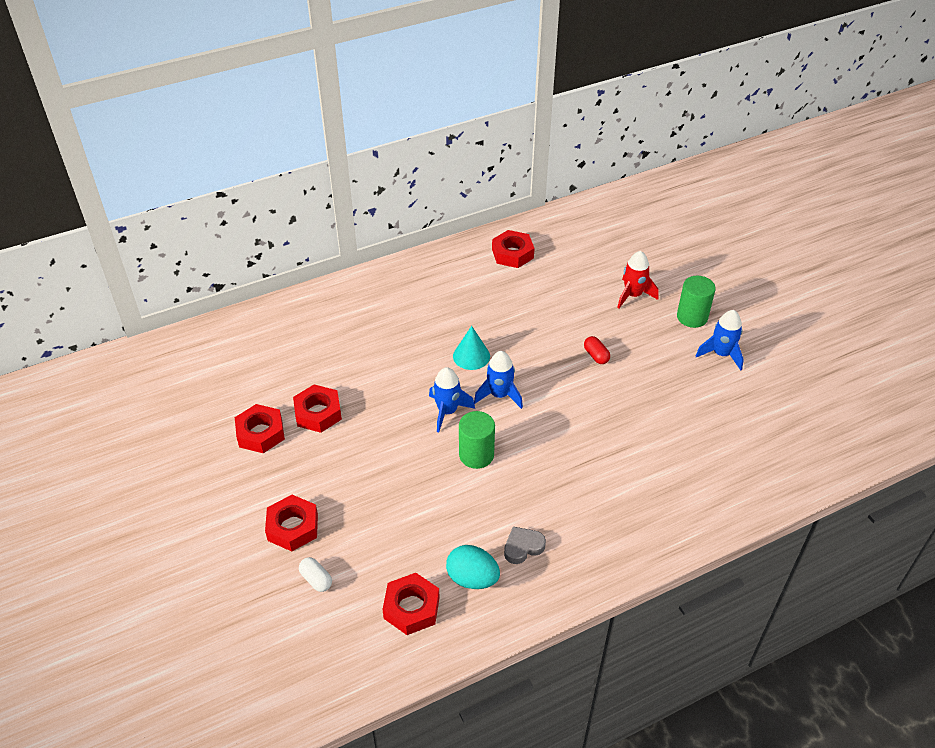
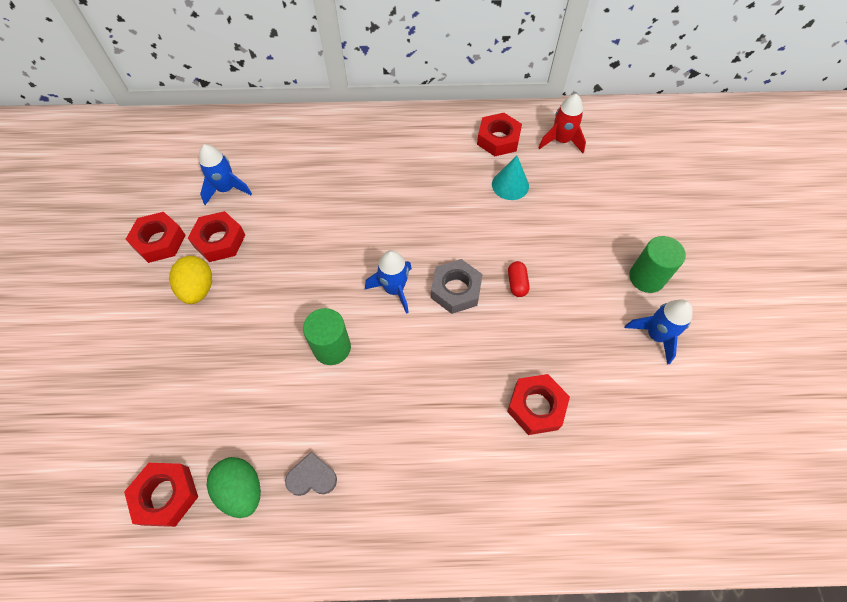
camera: 25 degrees right, 15 degrees up
(293, 527) = (122, 352): red nut -> red nut (536, 406)
(316, 579) = (105, 419): white capsule -> none
(327, 456) = (198, 289): none -> yellow egg
(447, 411) = (334, 287): blue rocket -> blue rocket (226, 189)
(471, 356) = (393, 235): turquoise cone -> turquoise cone (510, 185)
(472, 578) = (242, 490): turquoise egg -> green egg
(550, 377) = (456, 290): none -> grey nut
(633, 295) = (595, 228): red rocket -> red rocket (561, 141)

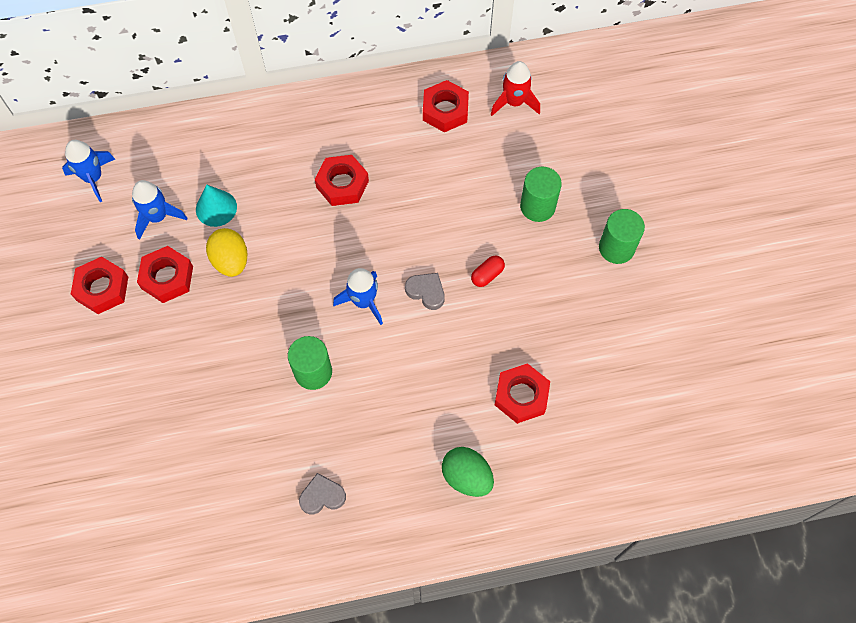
camera: 10 degrees left, 5 degrees up
(166, 495) = (189, 536): red nut -> red nut (342, 184)
(198, 289) = (160, 334): yellow egg -> yellow egg (231, 261)
(242, 490) = (259, 519): green egg -> green egg (467, 477)
(456, 290) = (426, 292): grey nut -> grey heart
(510, 185) = (465, 164): turquoise cone -> turquoise cone (216, 208)
(517, 283) = (487, 275): red capsule -> red capsule turned 60 degrees clockwise
(573, 229) = (537, 206): none -> green cylinder
(655, 335) = (629, 307): blue rocket -> blue rocket (93, 178)

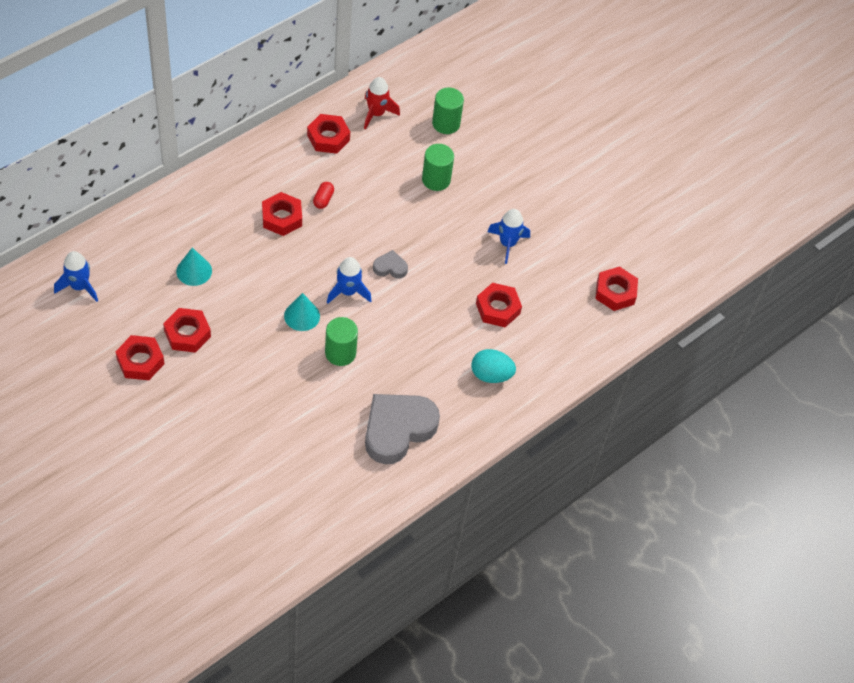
camera: 35 degrees left, 10 degrees down
(158, 217) = (151, 295): blue rocket -> blue rocket (507, 244)
(231, 261) = (230, 303): yellow egg -> none
(297, 308) = (302, 316): none -> turquoise cone
(322, 496) = (397, 429): grey heart -> grey heart, size x2.22
(467, 477) = (491, 375): green egg -> turquoise egg
(487, 275) = (427, 239): red capsule -> red capsule (323, 199)
(616, 248) = (507, 186): green cylinder -> green cylinder (446, 123)
(675, 437) = (615, 292): none -> red nut

